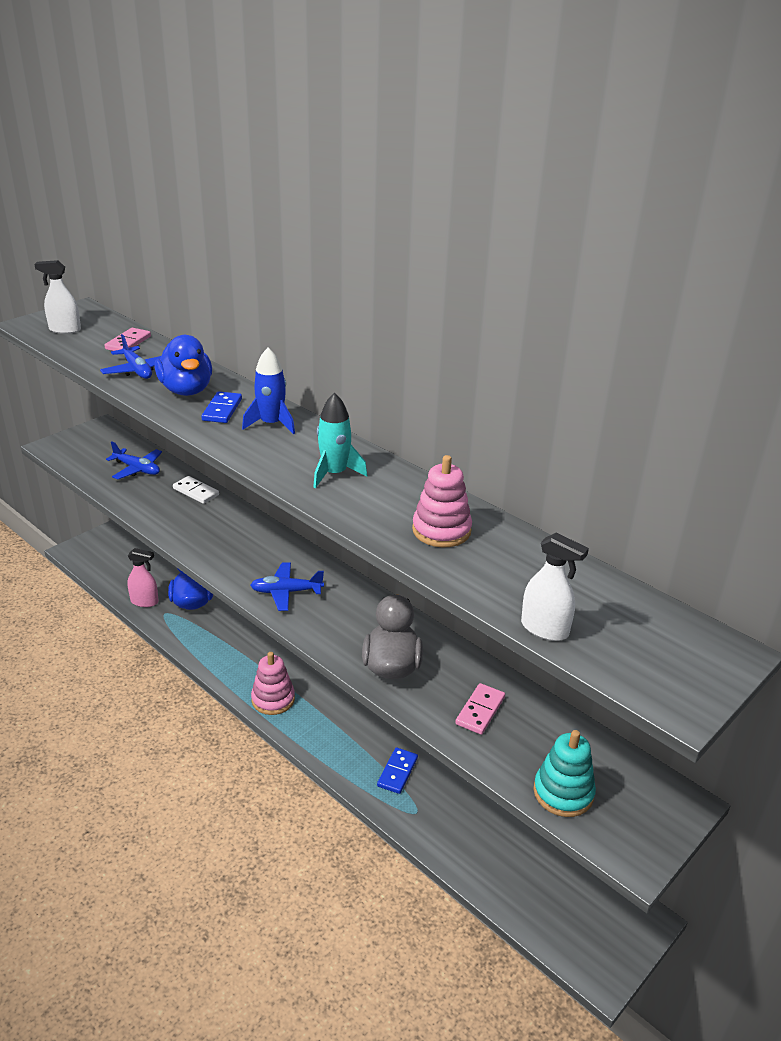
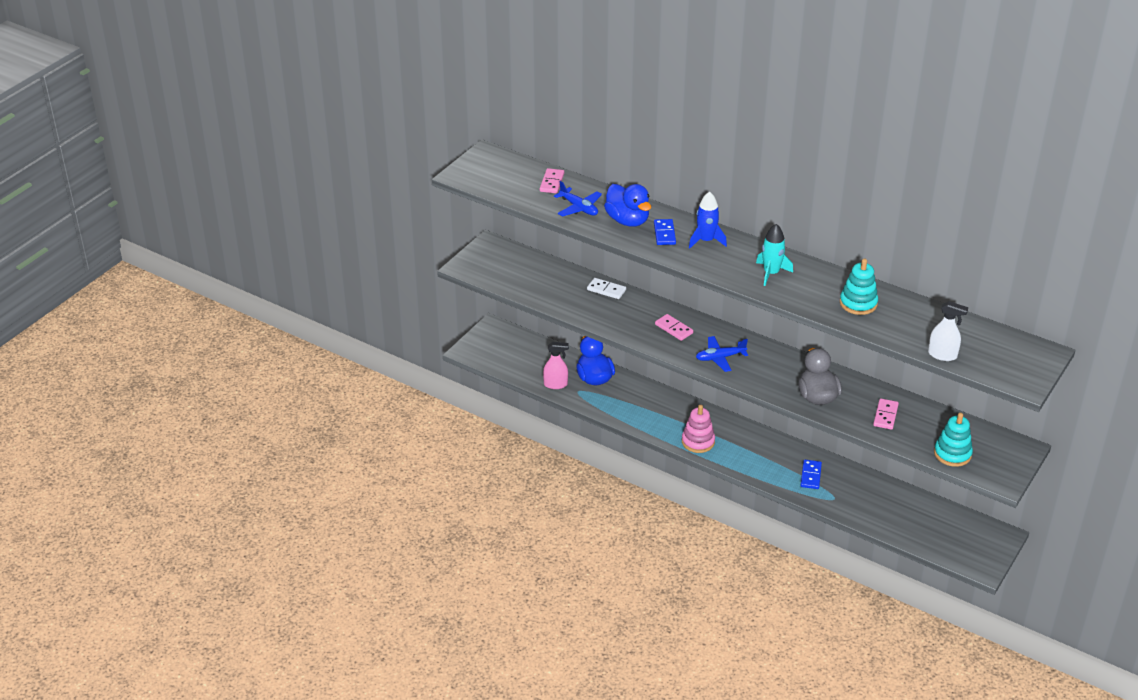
camera: 10 degrees left, 5 degrees up
(65, 330) = (493, 177): white spray bottle -> none
(137, 469) = (547, 277): blue plane -> none
(248, 547) = (674, 329): none -> pink domino
(441, 530) = (858, 303): pink stacking toy -> turquoise stacking toy

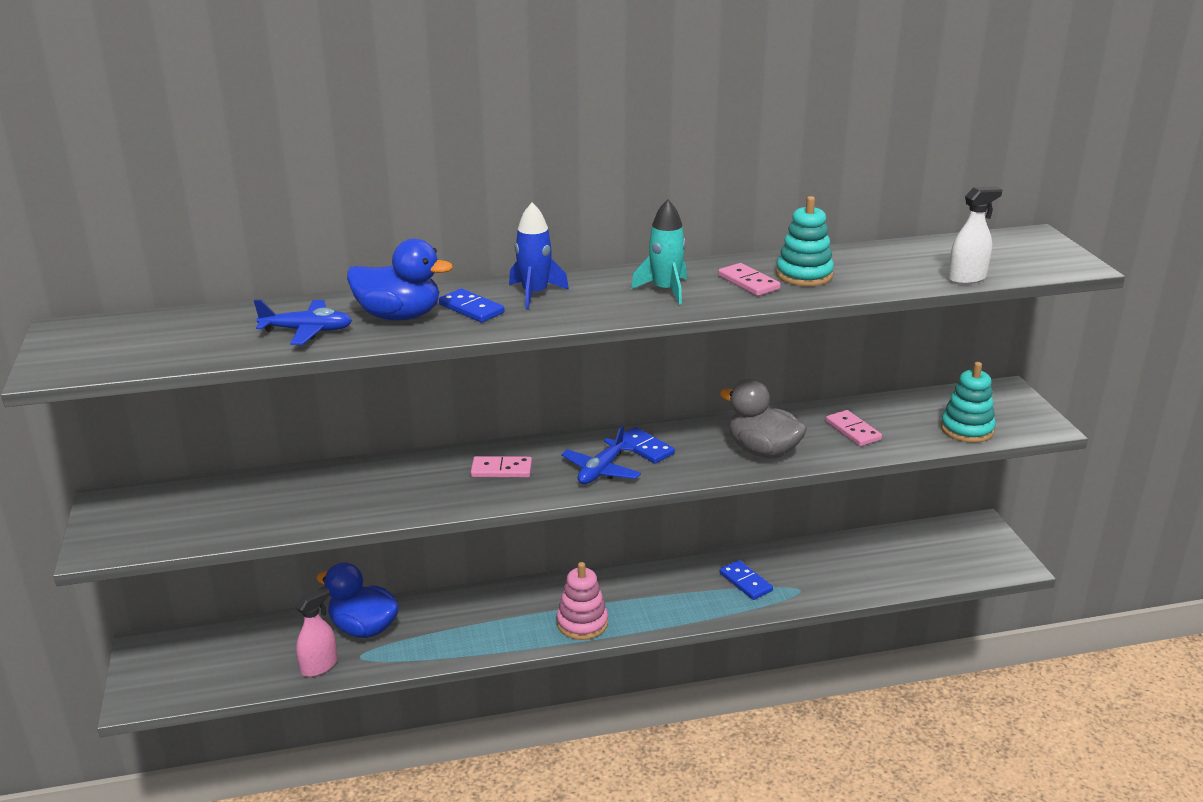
camera: 45 degrees left, 10 degrees down
(552, 182) = (223, 322): pink domino -> pink domino (748, 282)
(606, 290) = (354, 473): white domino -> none
(759, 358) = (645, 448): none -> blue domino

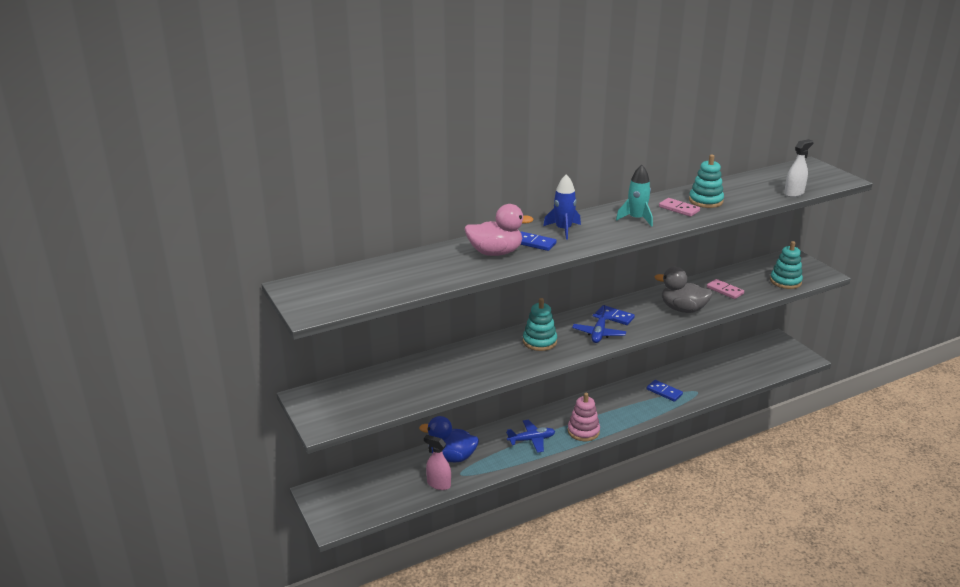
camera: 15 degrees left, 0 degrees up
(307, 331) = (448, 268): blue plane -> blue plane (531, 440)
(319, 666) = (438, 484): pink spray bottle -> pink spray bottle turned 90 degrees counterclockwise
(399, 316) = (495, 253): blue duck -> pink duck
(501, 470) = (539, 341): pink domino -> turquoise stacking toy

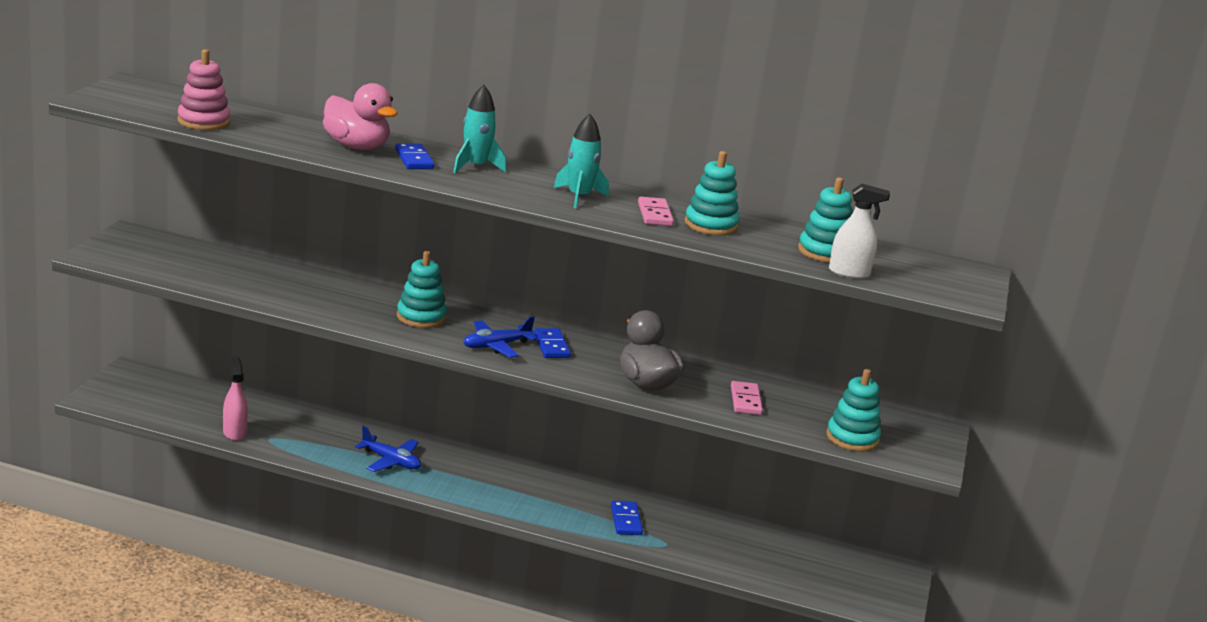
camera: 40 degrees right, 5 degrees down
(451, 457) = (290, 423): blue duck -> none
(563, 230) = (475, 166): blue rocket -> turquoise rocket
(583, 431) = (457, 489): pink stacking toy -> pink stacking toy (203, 122)
(763, 188) = (824, 252): none -> turquoise stacking toy

